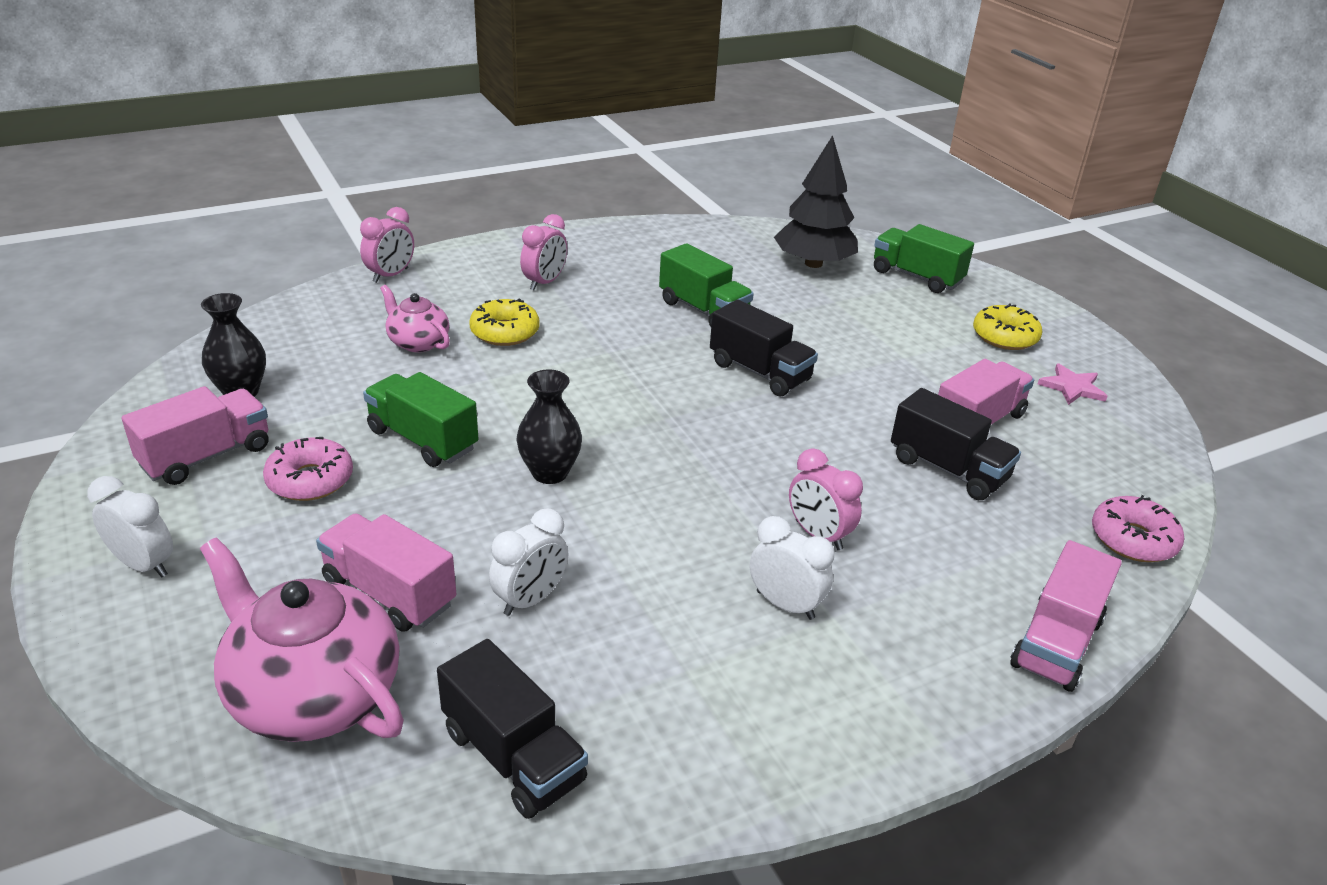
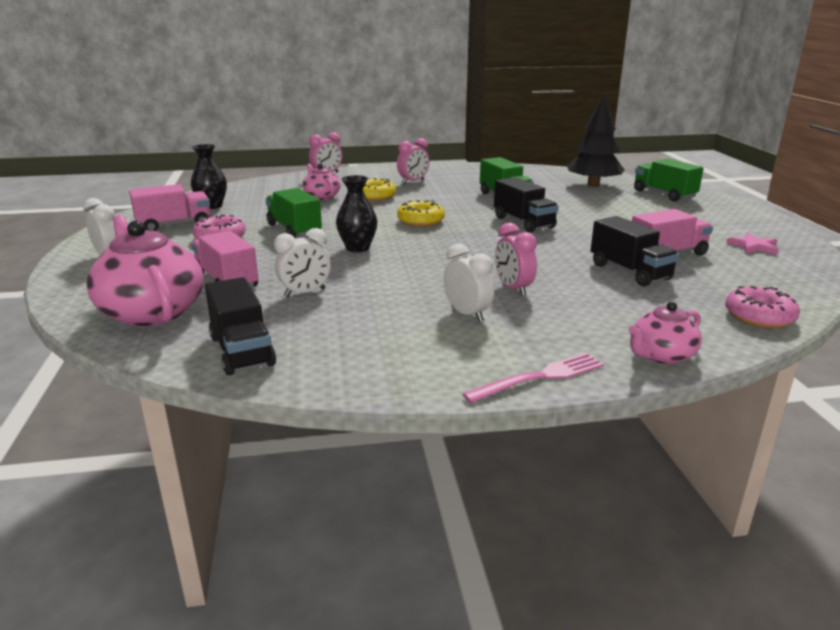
camera: 20 degrees right, 10 degrees down
(937, 720) = (540, 377): none -> pink fork
(1004, 337) = (714, 222): yellow donut -> yellow donut (421, 221)
(1056, 642) = (661, 355): pink truck -> pink teapot

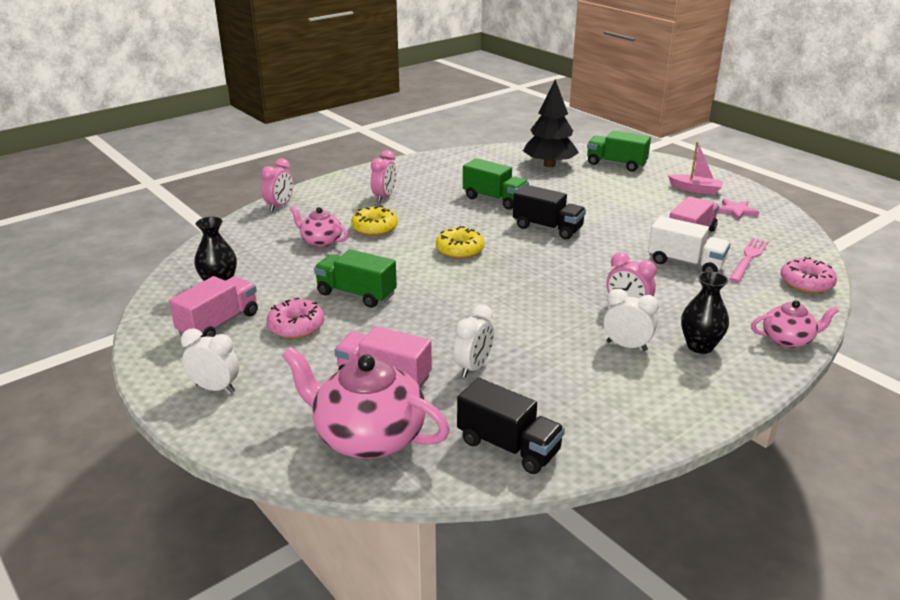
camera: 30 degrees left, 5 degrees up
(357, 248) = (447, 300): black vase -> black vase (700, 346)
(540, 377) = (741, 387): pink fork -> pink fork (748, 258)
(629, 272) = (685, 263): black truck -> white truck
(661, 355) = (788, 340): pink teapot -> pink teapot turned 120 degrees counterclockwise
(727, 224) = (695, 189): none -> pink boat

